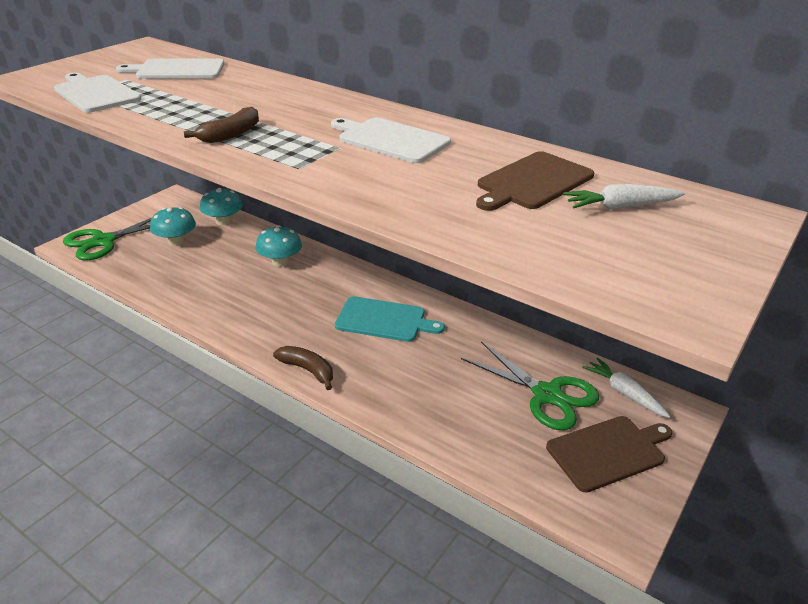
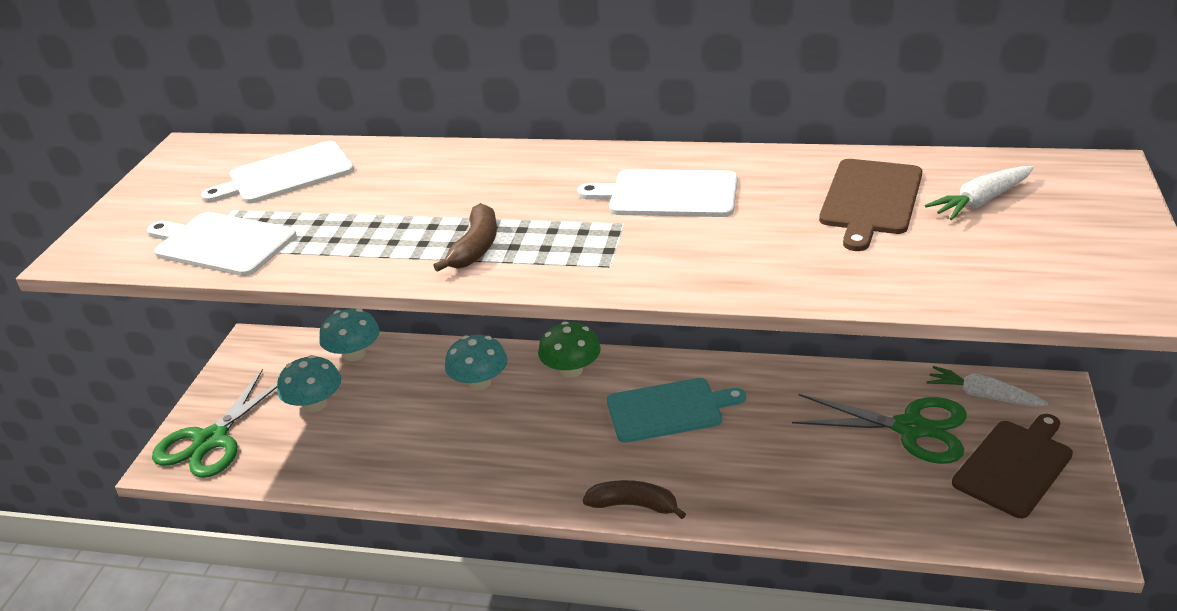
camera: 20 degrees left, 0 degrees up
(343, 274) = (571, 370): none -> green mushroom

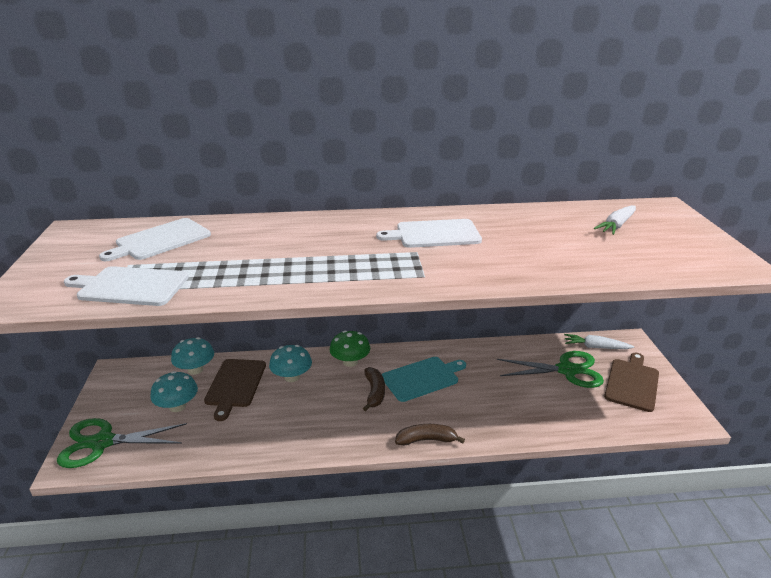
camera: 20 degrees left, 5 degrees down
(211, 440) = (102, 442): green scissors -> green scissors turned 75 degrees clockwise
(476, 247) = (326, 273): brown banana -> brown banana (374, 392)
(870, 200) = (556, 229): brown cutting board -> brown cutting board (235, 385)

